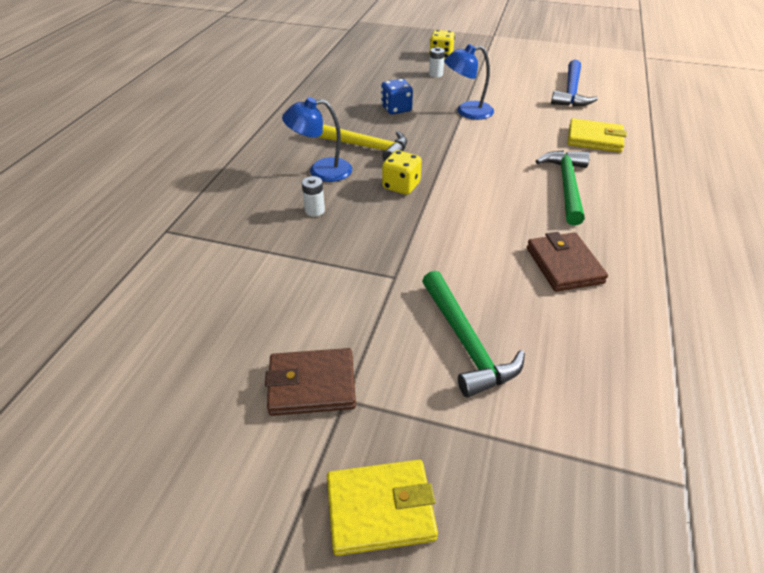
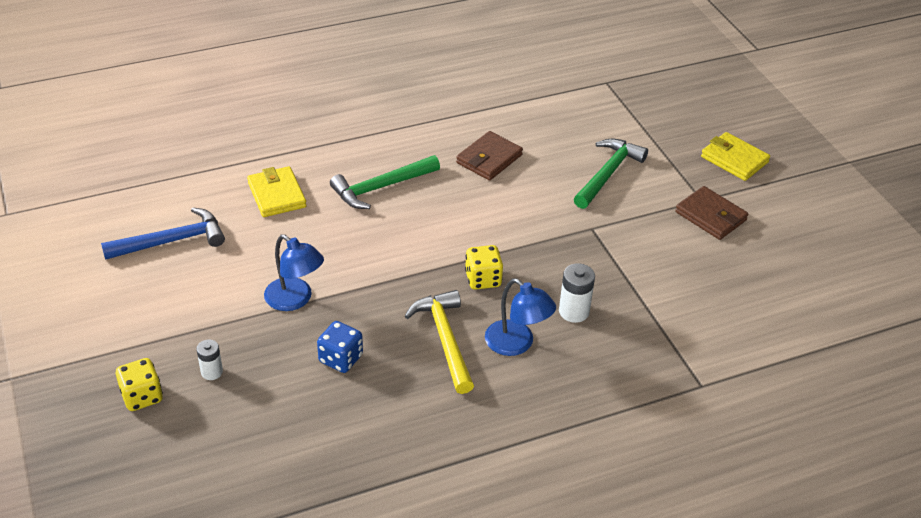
camera: 130 degrees left, 0 degrees up
(314, 210) = (574, 311): white battery -> white battery, size x1.51

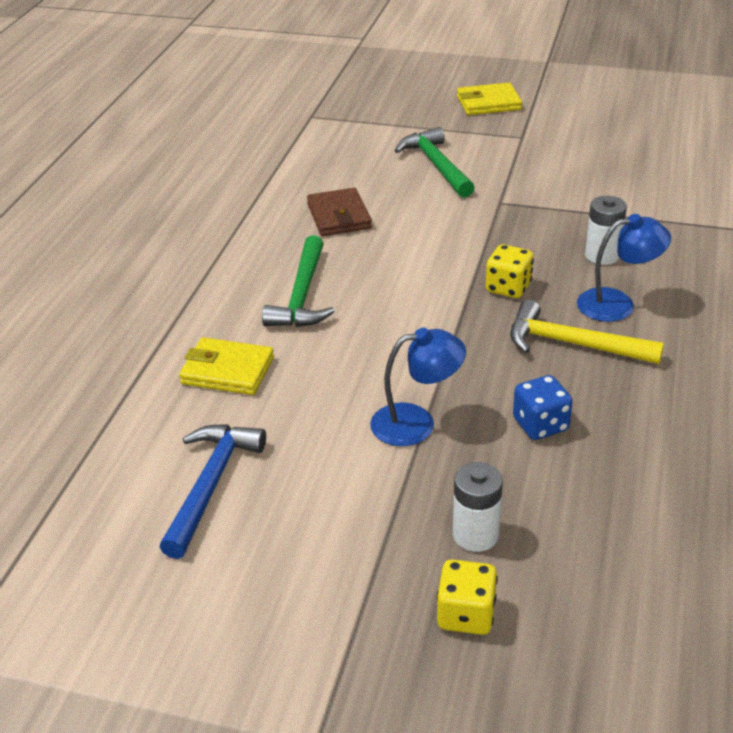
camera: 50 degrees left, 5 degrees down
(212, 372) = (475, 535): white battery -> white battery, size x1.51
(710, 216) = (547, 142): brown wallet -> none

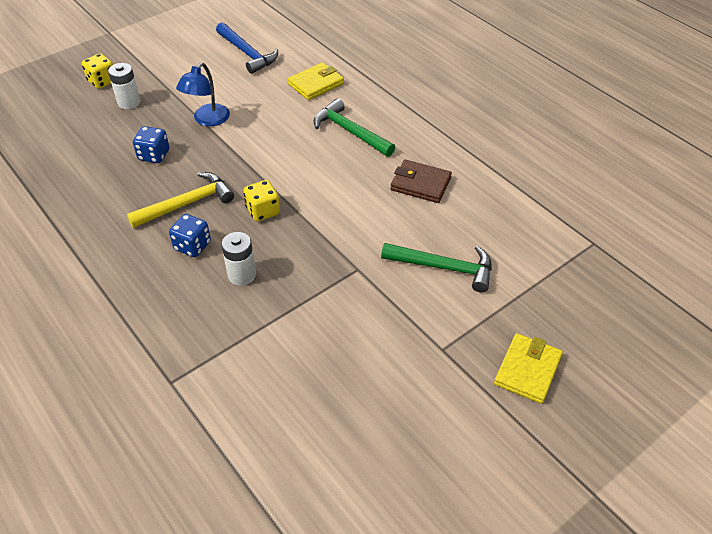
camera: 125 degrees right, 10 degrees up
(617, 304) = (192, 246): blue lamp -> blue dice

